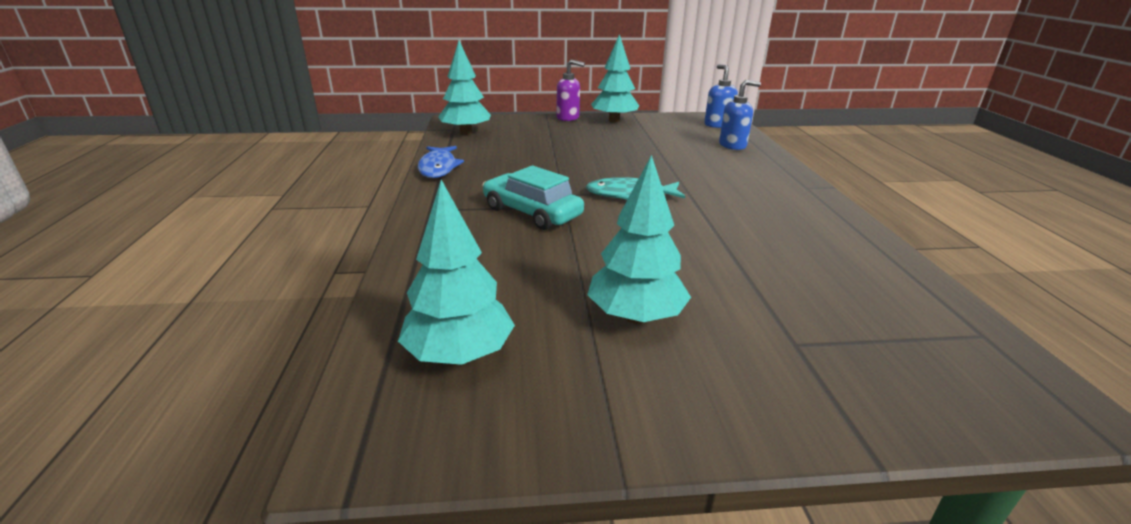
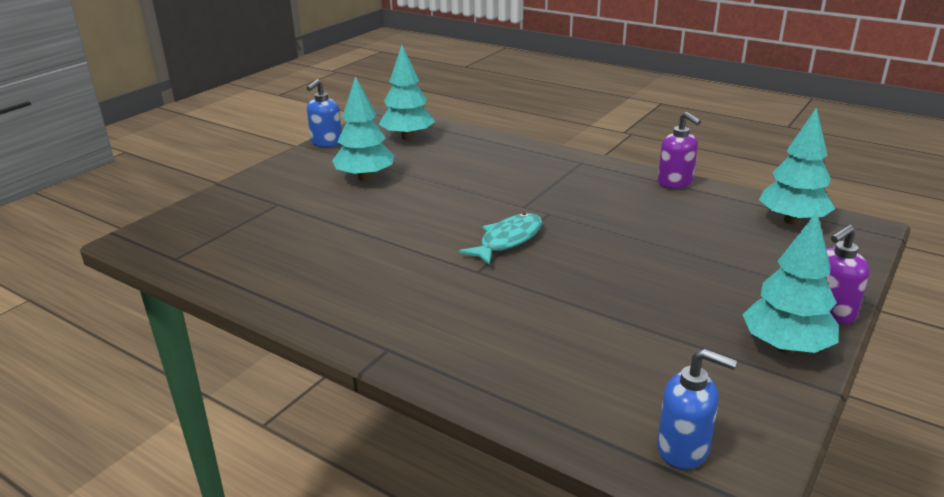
camera: 130 degrees right, 0 degrees up
(438, 168) = (675, 183): blue fish -> purple soap dispenser
(532, 212) = (528, 191): turquoise car -> none
(733, 145) = (567, 390): blue soap dispenser -> blue soap dispenser (326, 143)

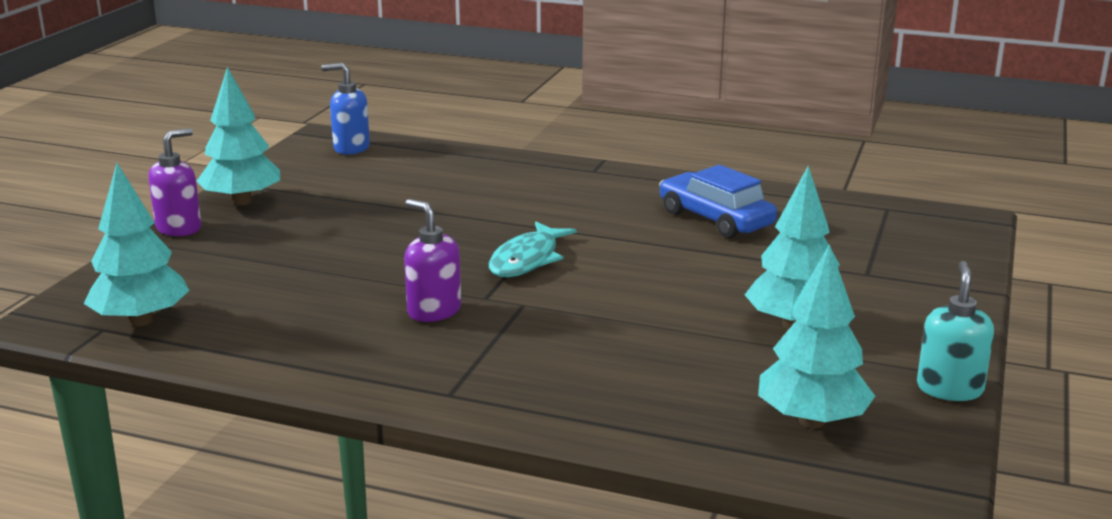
camera: 165 degrees right, 5 degrees down
(326, 143) = (949, 389): blue soap dispenser -> turquoise soap dispenser
(328, 264) = (715, 219): none -> blue car
(675, 183) = (289, 367): purple soap dispenser -> purple soap dispenser (433, 311)

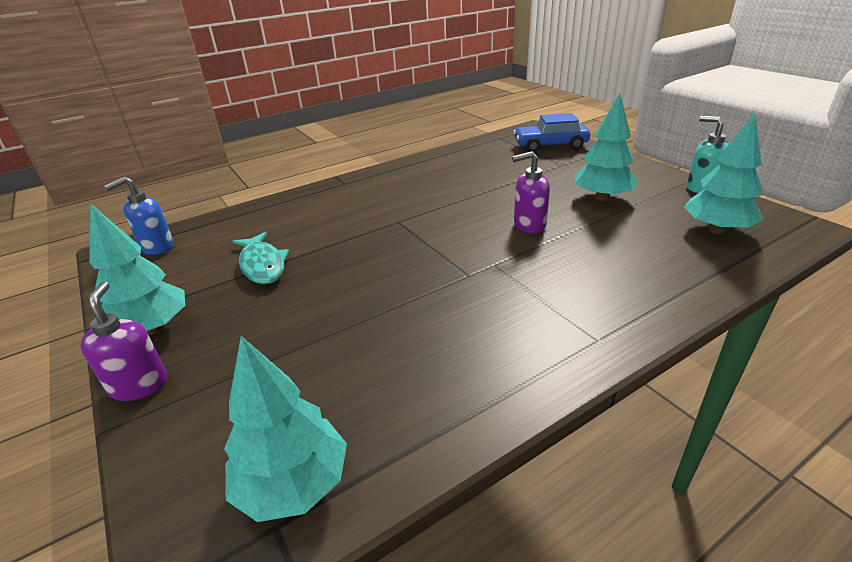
camera: 50 degrees left, 10 degrees up
(433, 311) = (465, 302): purple soap dispenser -> purple soap dispenser (529, 225)
(527, 260) = (432, 242): turquoise fish -> turquoise fish (262, 265)
(715, 219) = (456, 174): blue car -> blue car (550, 145)

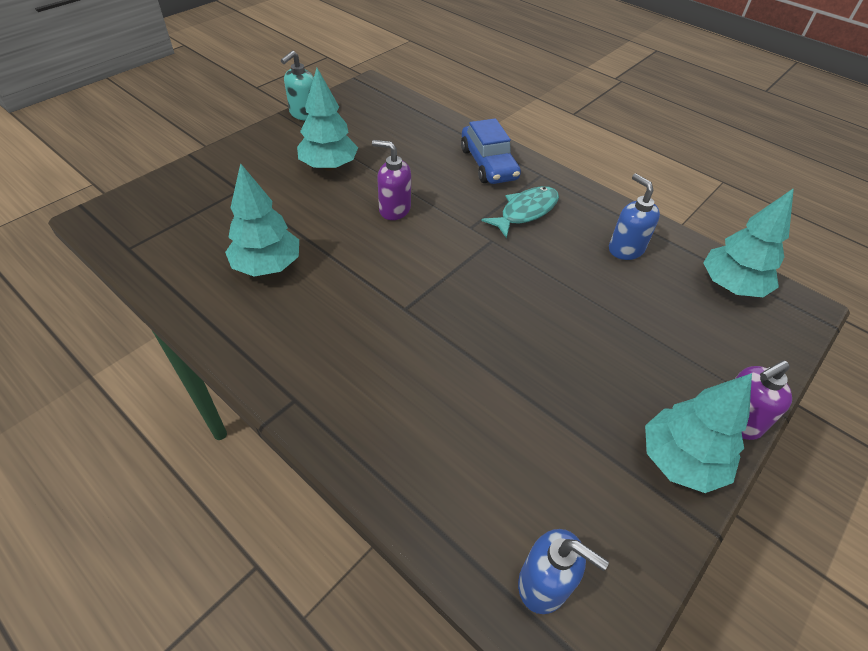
camera: 110 degrees left, 15 degrees up
(262, 265) = (535, 409): turquoise fish -> turquoise fish (525, 212)
(418, 382) = (625, 249): none -> blue soap dispenser
(529, 225) = (394, 209): purple soap dispenser -> purple soap dispenser turned 135 degrees clockwise
(550, 145) = (173, 200): blue car -> blue car (488, 164)
(716, 229) = (382, 117): turquoise tree -> turquoise tree (267, 266)

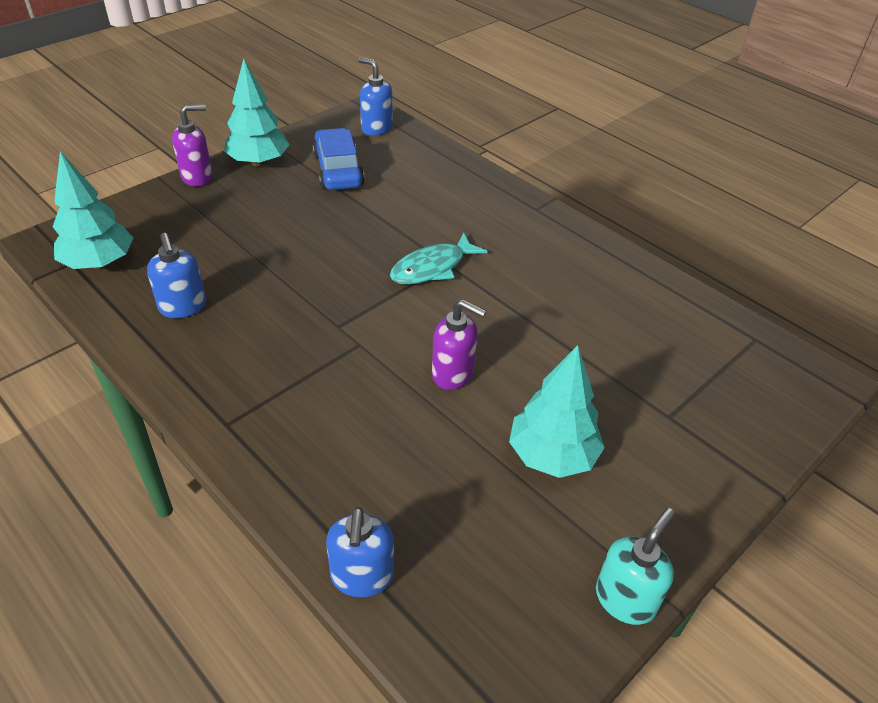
camera: 175 degrees left, 5 degrees down
(267, 266) = (593, 311): turquoise tree -> none
(437, 118) = (362, 577): none -> blue soap dispenser
(488, 164) = (301, 449): blue car -> blue car (338, 170)
(525, 212) = (279, 362): turquoise fish -> turquoise fish (432, 268)

